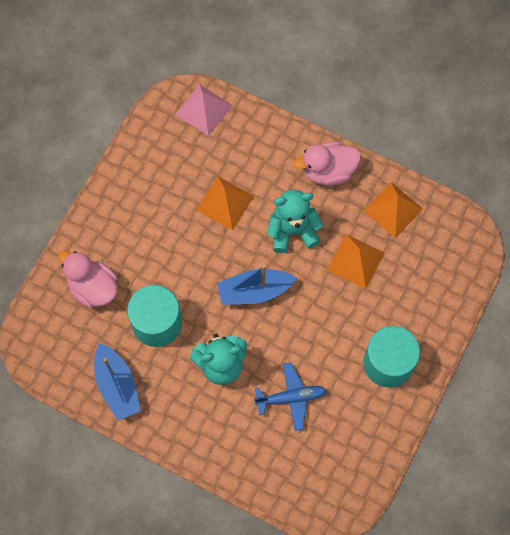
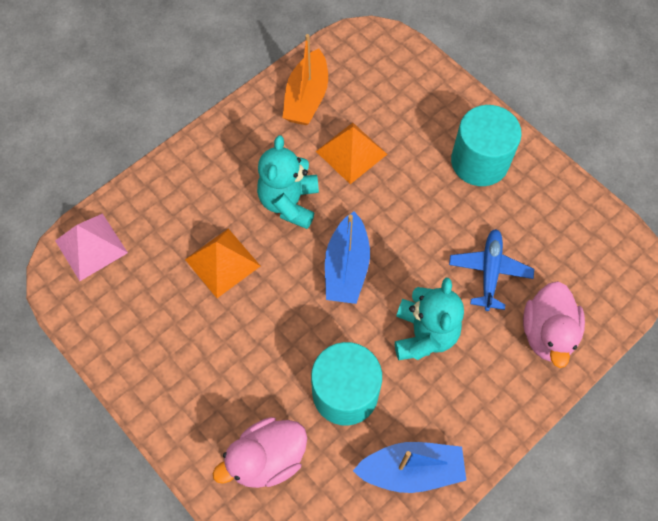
camera: 70 degrees left, 5 degrees down
(328, 171) = (233, 143): pink duck -> pink duck (547, 333)
(393, 209) = (306, 98): orange pyramid -> orange boat

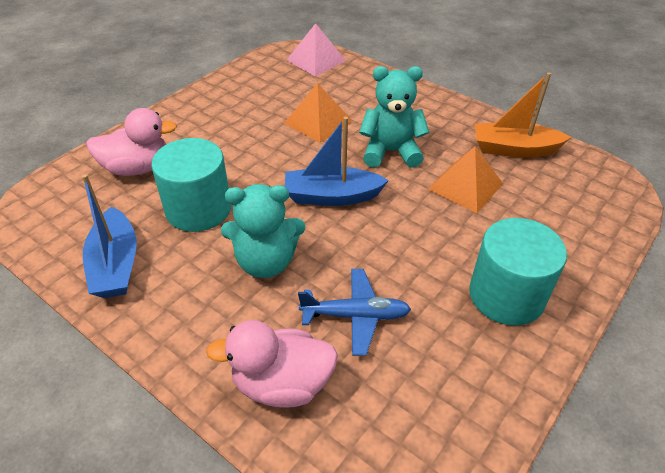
camera: 80 degrees right, 20 degrees down
(267, 458) = (137, 168): pink duck -> pink duck turned 120 degrees clockwise

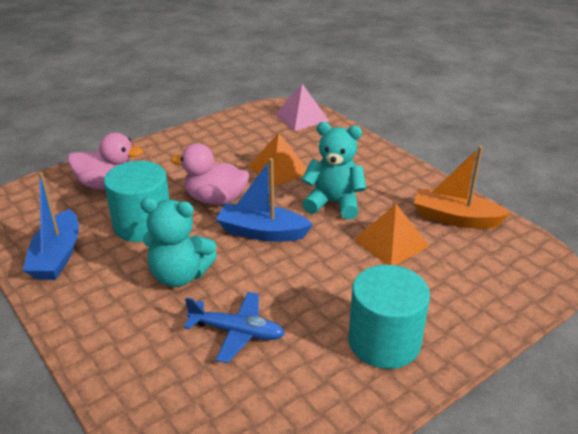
camera: 15 degrees right, 10 degrees down
(282, 384) = (149, 372): pink duck -> pink duck (215, 199)

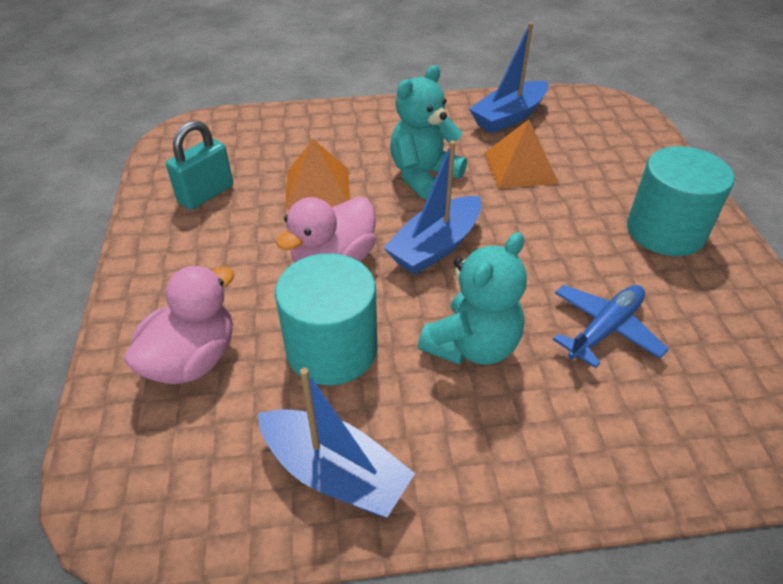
camera: 60 degrees left, 10 degrees up
(236, 137) = (206, 194): none -> turquoise padlock
(301, 117) = (222, 130): pink pyramid -> none
(455, 218) = (509, 117): orange boat -> blue boat

